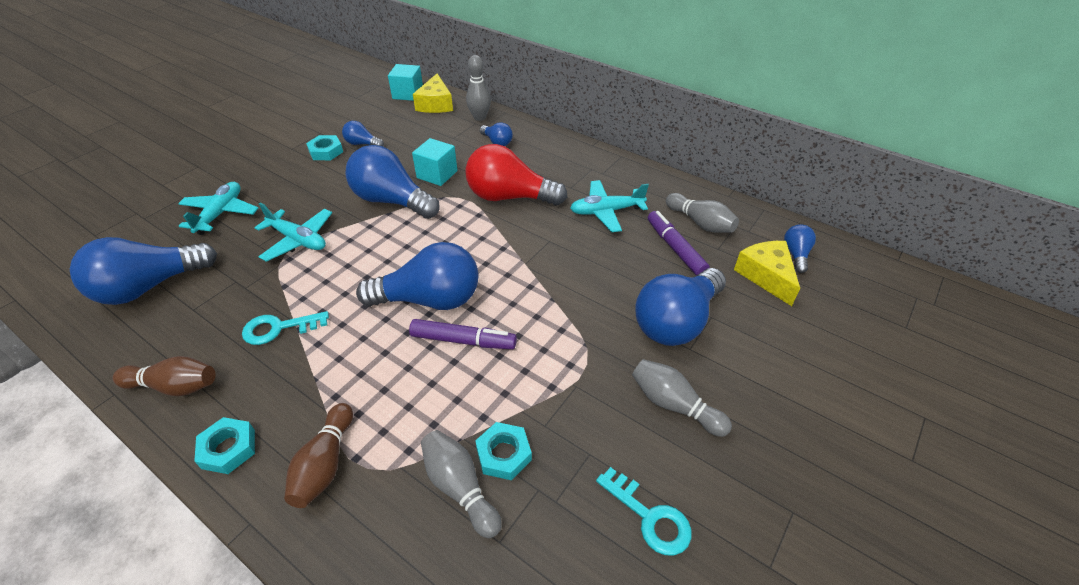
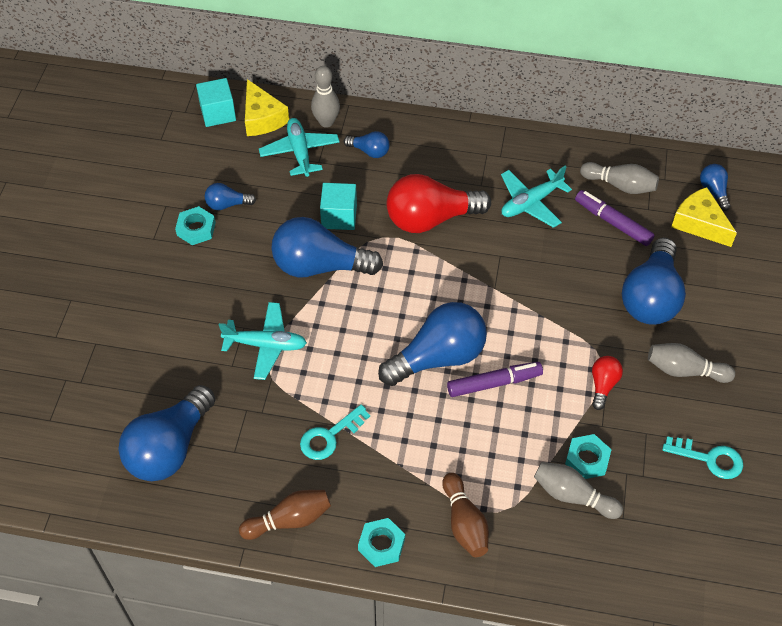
camera: 25 degrees left, 10 degrees up
(220, 213) = (157, 346): turquoise plane -> turquoise plane (300, 152)
(572, 385) = (603, 385): none -> red light bulb

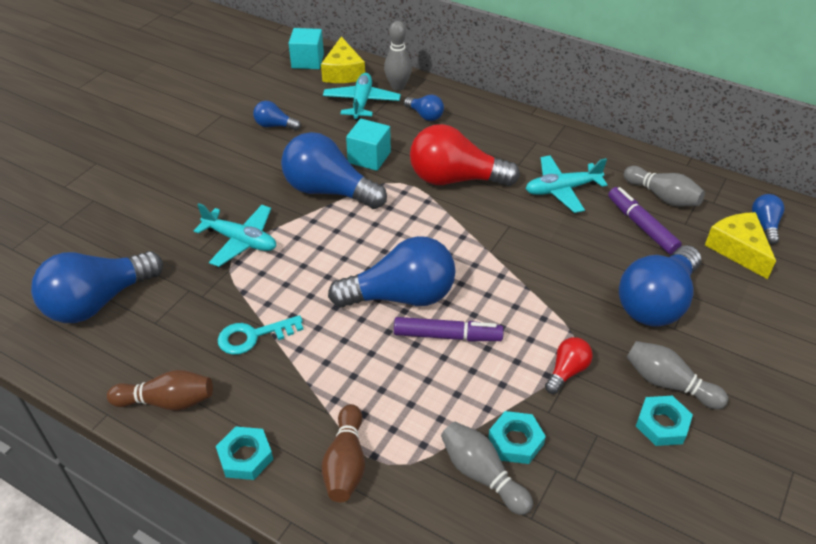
camera: 20 degrees right, 10 degrees down
(196, 229) = (236, 137): turquoise nut -> turquoise nut (662, 424)
(709, 458) = (664, 485): turquoise key -> none

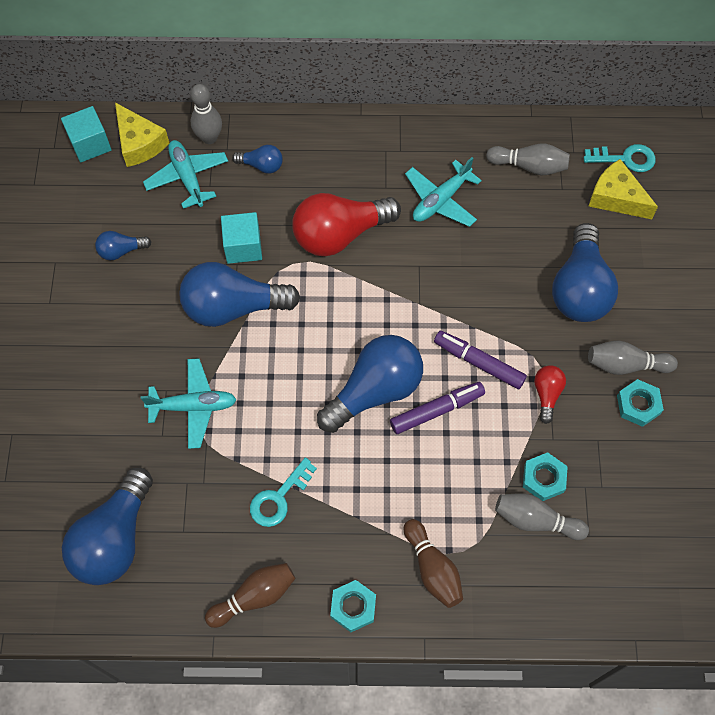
camera: 30 degrees left, 20 degrees up
(641, 226) = (528, 210): purple marker -> purple marker (479, 363)
(765, 225) = (625, 159): blue light bulb -> turquoise key

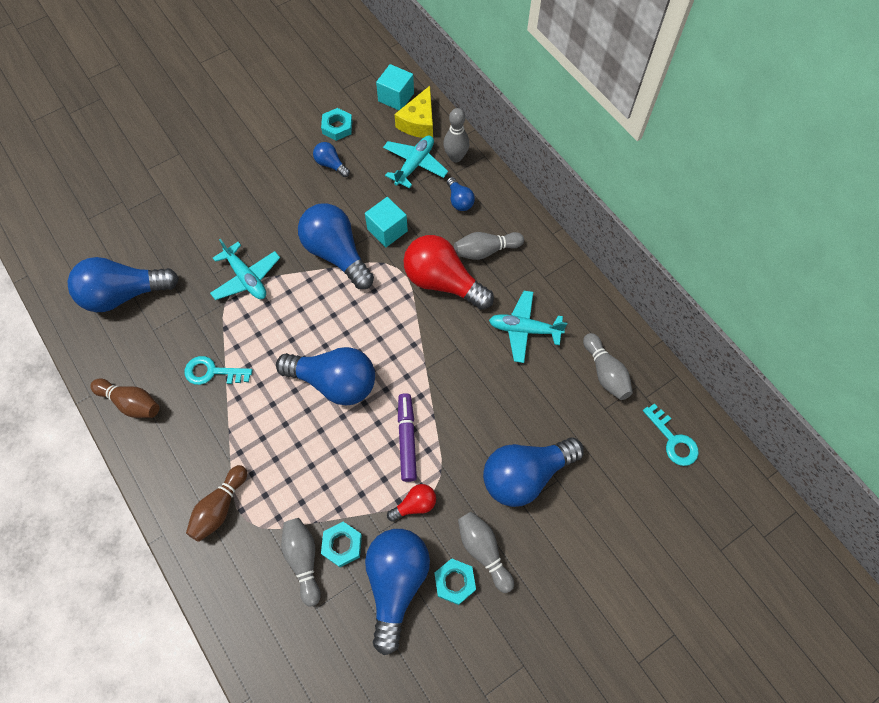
camera: 55 degrees right, 0 degrees up
(335, 179) = (485, 251): none -> grey bowling pin
(353, 607) = (159, 471): turquoise nut -> turquoise nut (337, 127)
(437, 410) = (347, 433): purple marker -> none
(609, 453) = (396, 583): none -> blue light bulb
(616, 198) = (630, 454): yellow cheese -> none

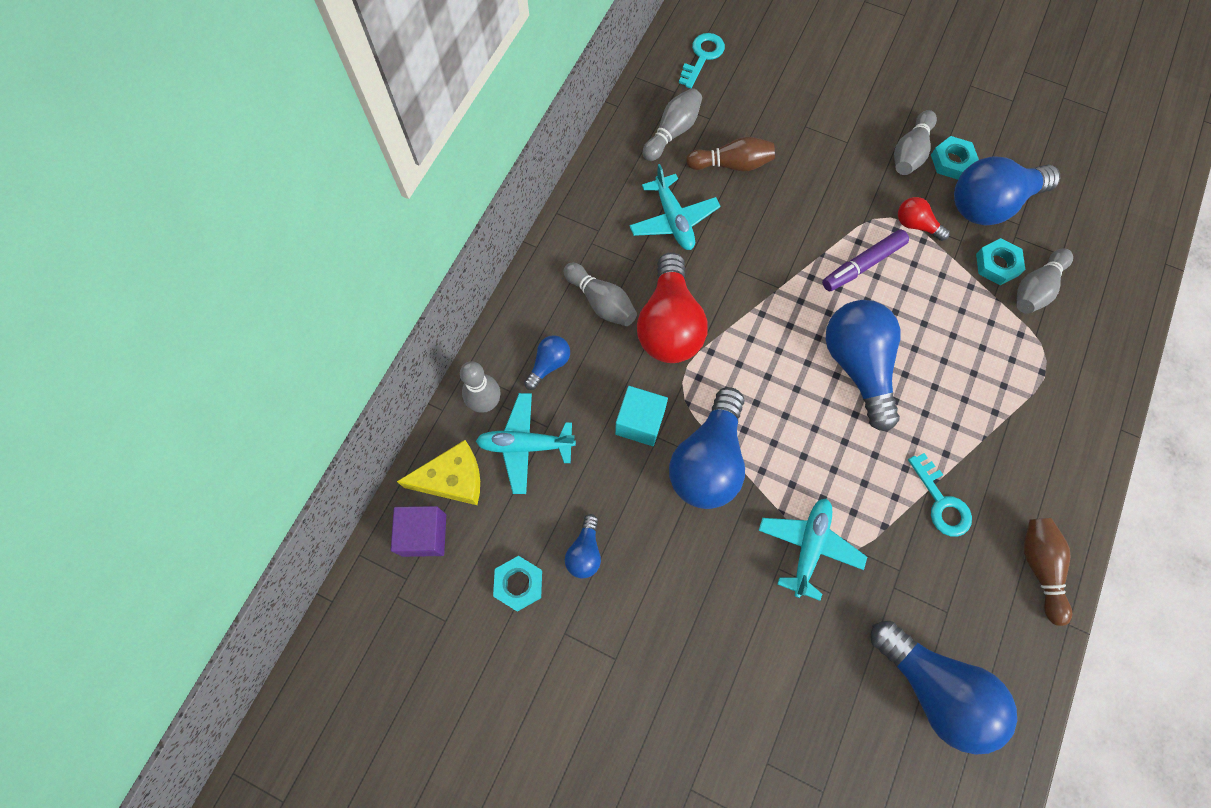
camera: 120 degrees left, 5 degrees up
(220, 507) = (1056, 393): brown bowling pin -> brown bowling pin (732, 164)
(396, 97) = (424, 535): turquoise cube -> purple cube
(525, 475) = (820, 152): blue light bulb -> none

